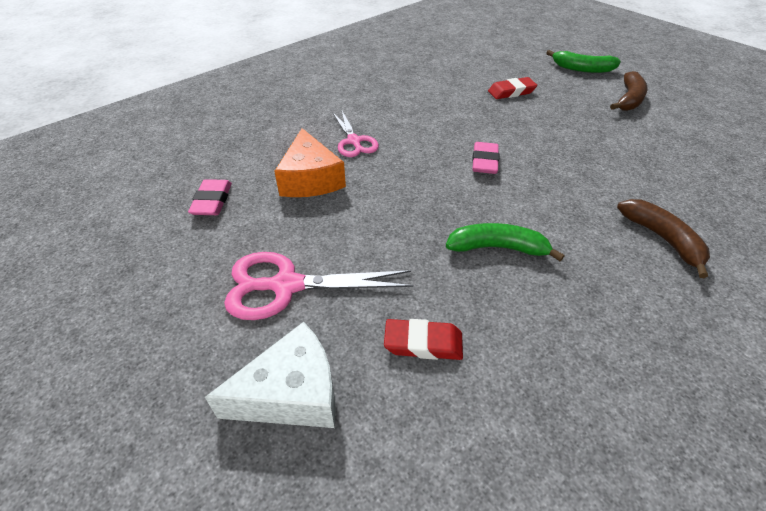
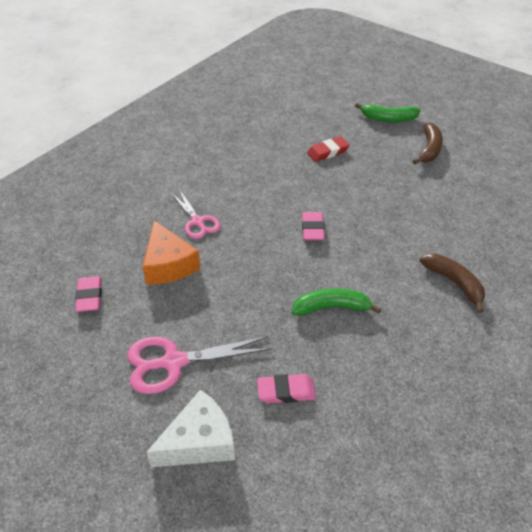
camera: 10 degrees left, 0 degrees up
(423, 343) = (286, 391): red eraser -> pink eraser

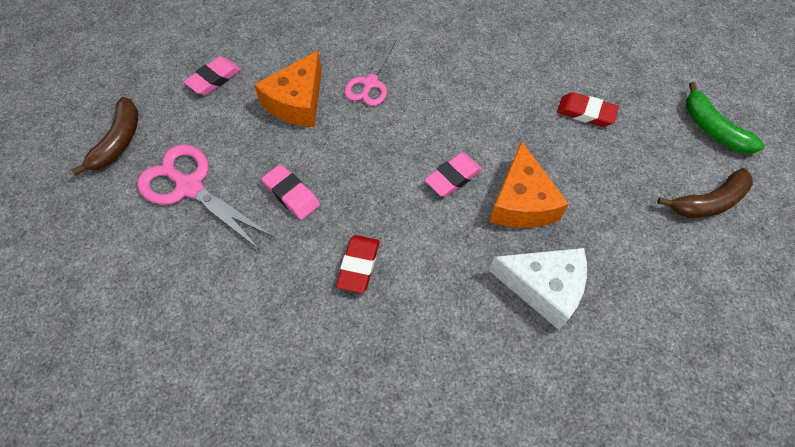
camera: 50 degrees right, 15 degrees up
(199, 442) = (119, 266): white cheese -> white cheese (544, 288)
(286, 391) = (222, 296): pink eraser -> pink eraser (291, 194)
(331, 307) = (359, 265): green banana -> red eraser
(359, 212) = (522, 202): none -> orange cheese
(454, 283) = (504, 364): brown banana -> brown banana (119, 141)

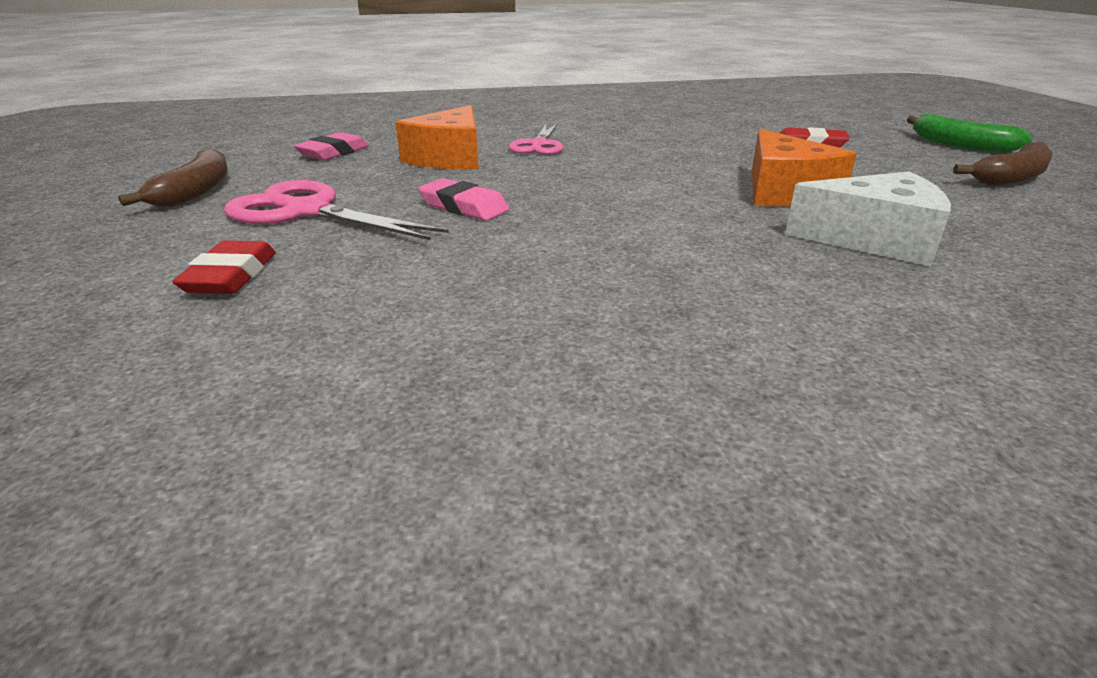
camera: 10 degrees left, 30 degrees down
(359, 265) = (590, 244): red eraser -> red eraser (231, 276)
(453, 177) = (682, 184): pink eraser -> none

